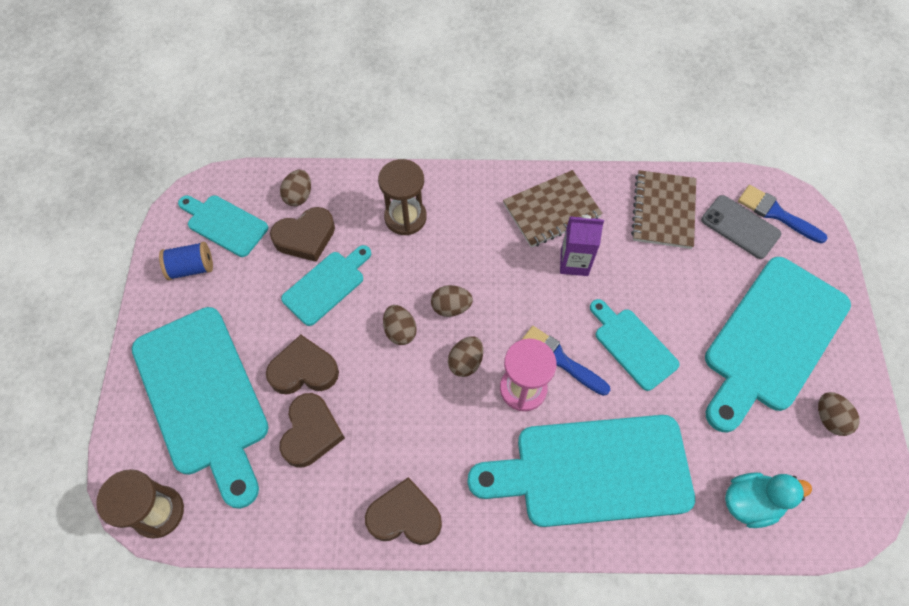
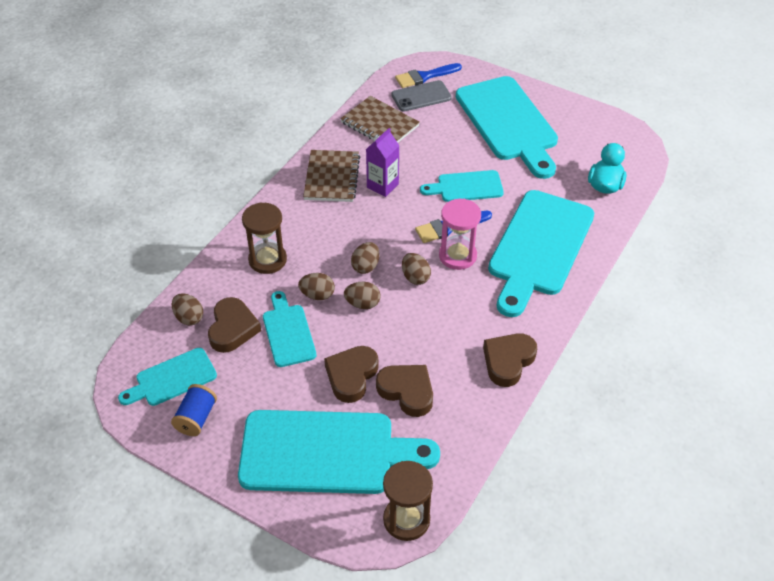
camera: 60 degrees left, 15 degrees down
(829, 419) = (575, 126): brown egg -> brown egg (317, 295)

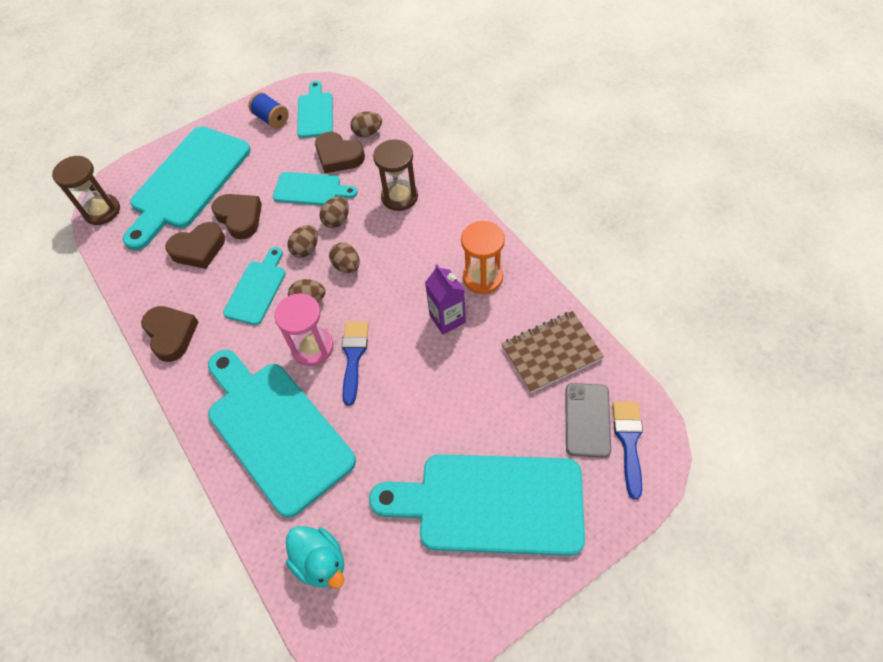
camera: 120 degrees right, 10 degrees up
(332, 178) = (482, 277): brown notebook -> orange hourglass
(466, 187) = (403, 399): turquoise cutting board -> turquoise cutting board (257, 289)

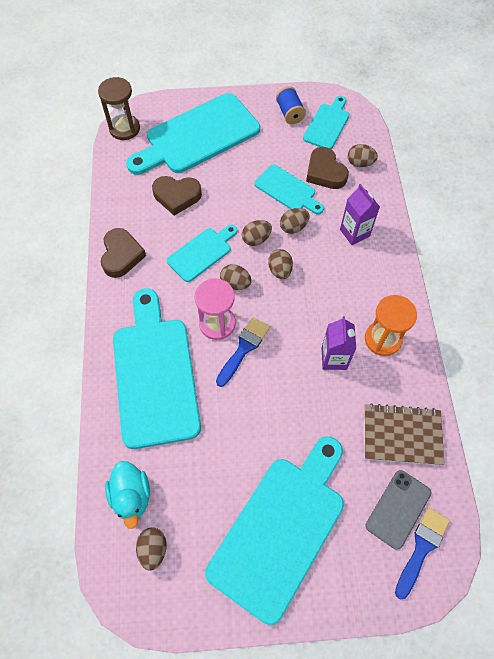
camera: 25 degrees right, 5 degrees up
(240, 218) = (220, 186): brown heart -> none
(374, 600) = (153, 549): none -> brown egg
(399, 197) = (354, 233): brown hourglass -> purple carton
(490, 503) = (281, 529): turquoise cutting board -> turquoise cutting board turned 90 degrees clockwise

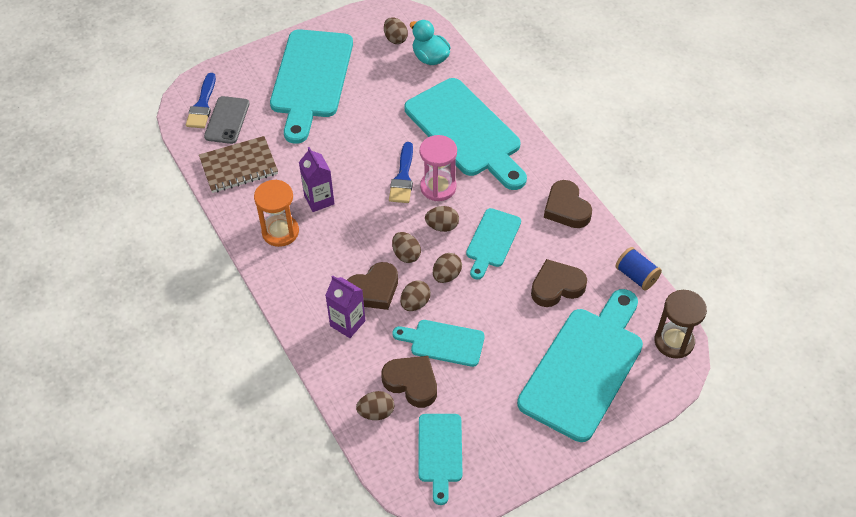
camera: 155 degrees right, 10 degrees down
(290, 113) = (495, 449): blue spool -> blue spool (636, 276)
(321, 251) = (373, 290): none -> brown heart

